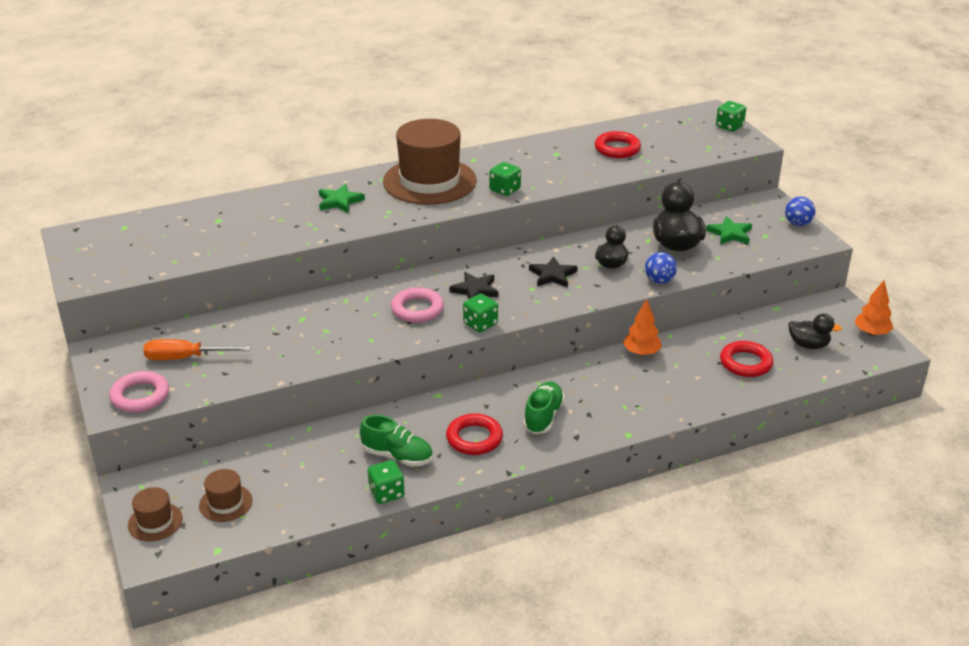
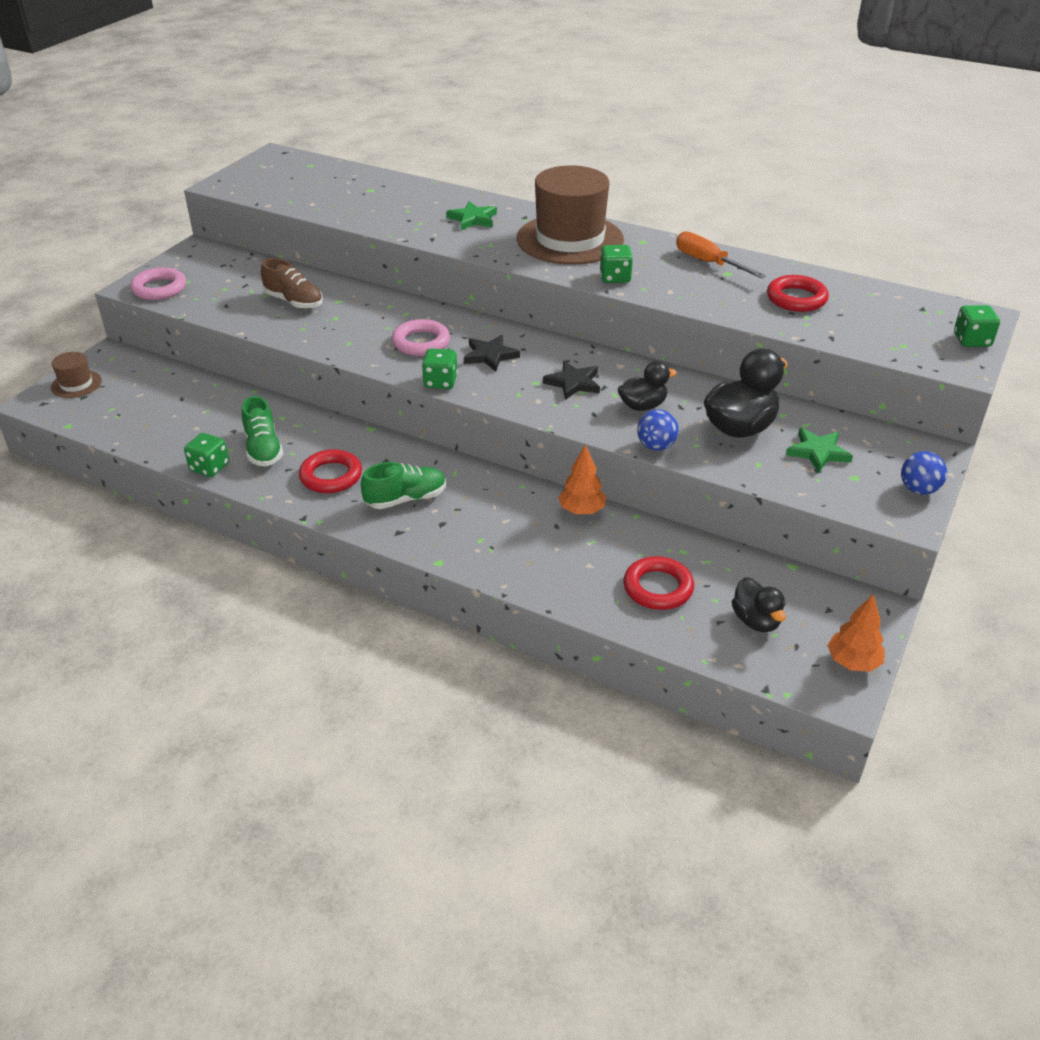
camera: 50 degrees right, 5 degrees up
(185, 358) = (226, 281): orange screwdriver -> orange screwdriver (708, 263)
(225, 503) = (125, 401): brown hat -> none
(272, 339) = (294, 302): none -> brown shoe

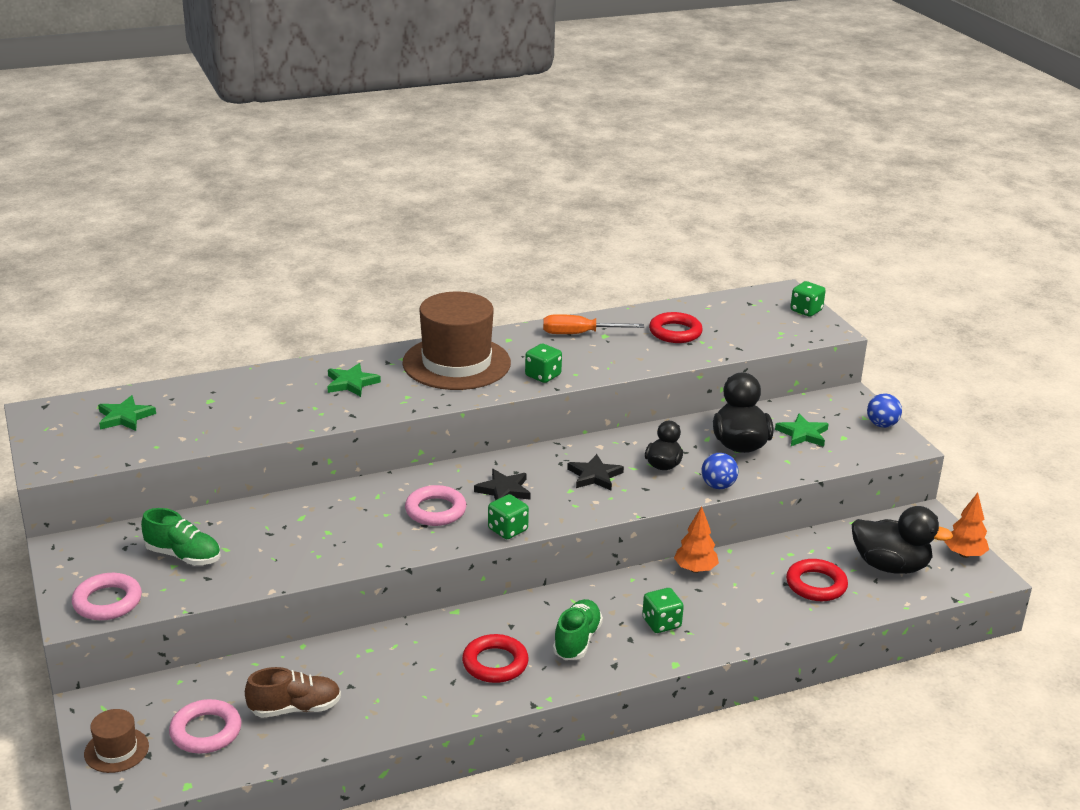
camera: 50 degrees left, 10 degrees down
(126, 404) = (206, 731): none -> pink ring
(209, 467) = (389, 724): green dice -> green dice (661, 623)
(263, 449) = (404, 681): green shoe -> green shoe (183, 556)
(294, 302) = (264, 540): brown shoe -> brown shoe (295, 708)
(308, 177) = (125, 417): none -> green star
(756, 621) = (890, 566): black duck -> black duck, size x1.63

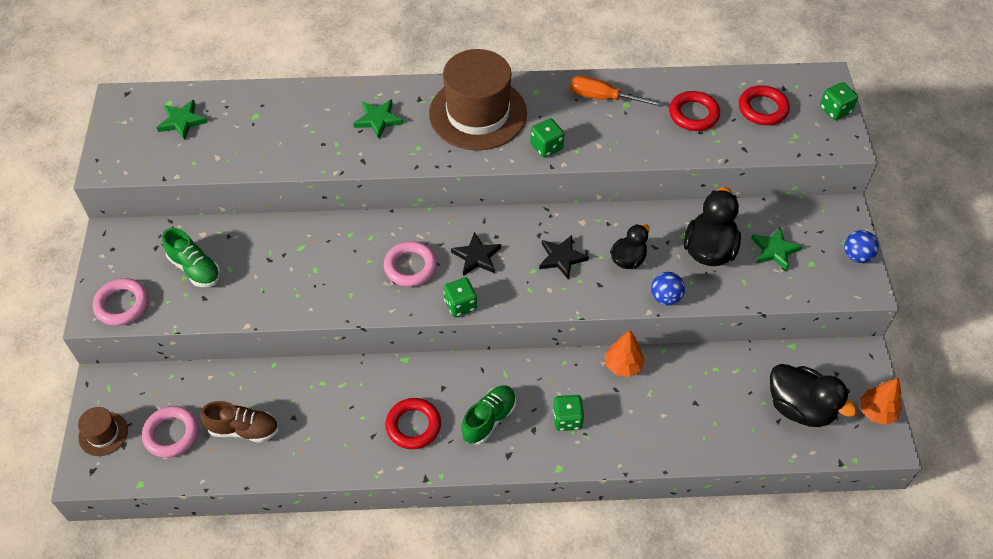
camera: 20 degrees right, 25 degrees up
(816, 585) = (721, 412): red ring -> red ring (762, 109)

